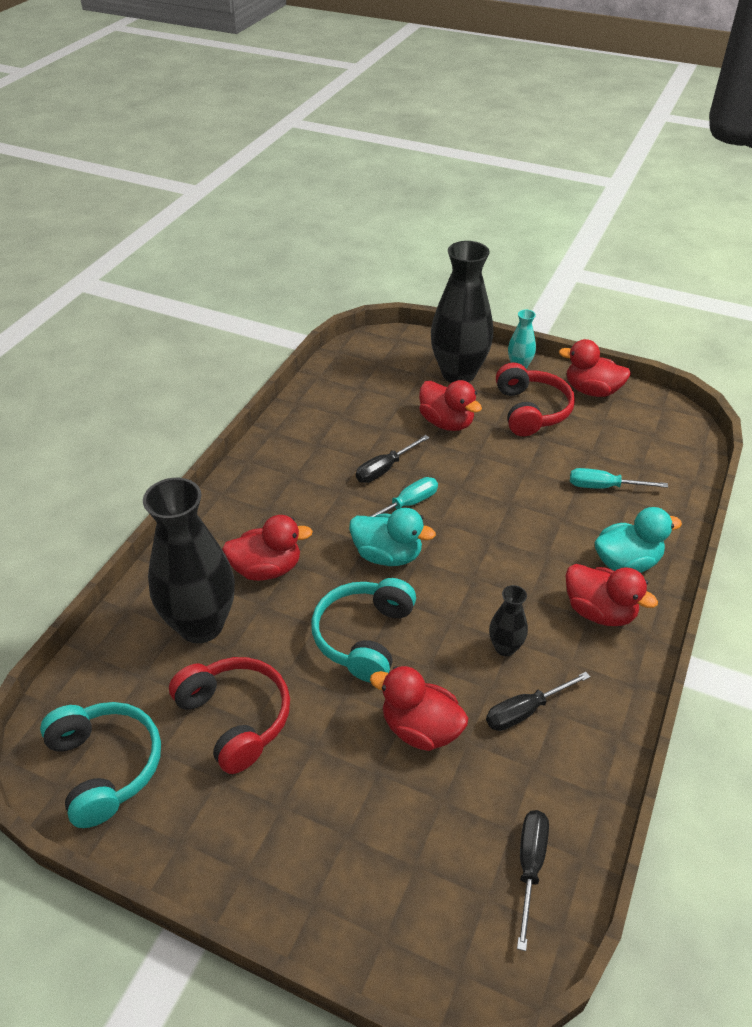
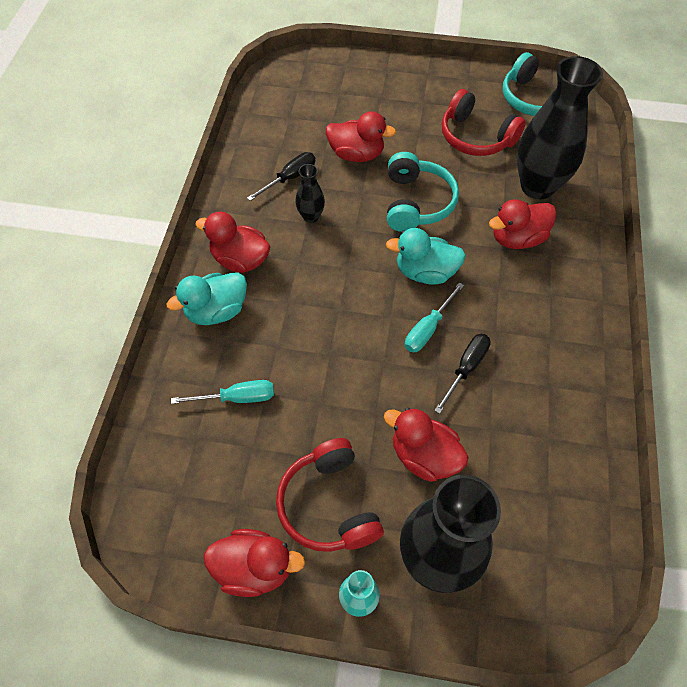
camera: 165 degrees right, 15 degrees up
(529, 867) = (277, 103): black screwdriver -> none

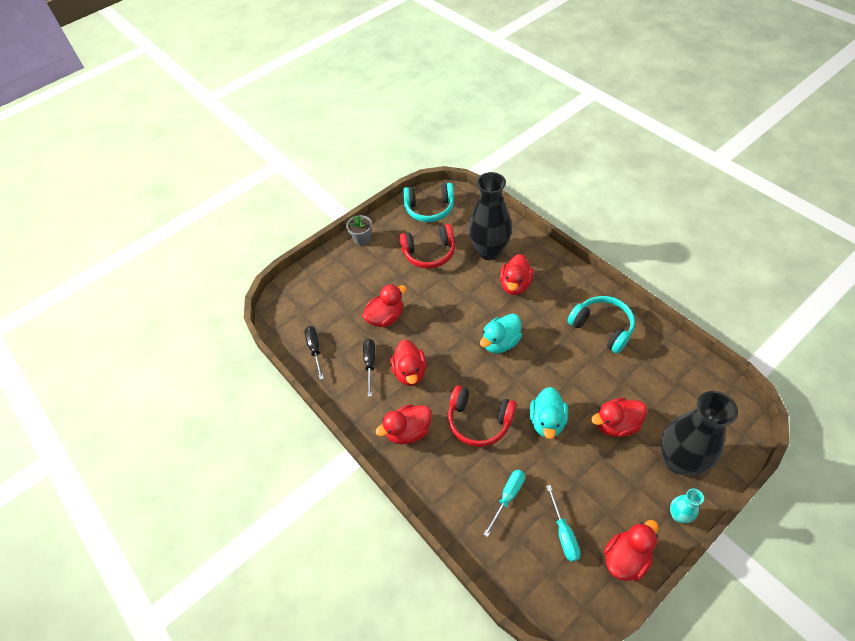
camera: 45 degrees left, 5 degrees down
(216, 311) = (435, 469): turquoise duck -> turquoise duck (547, 421)
(311, 216) = (410, 372): black vase -> red duck
(329, 504) = (613, 492): red headphones -> red headphones (479, 421)
(416, 202) = (449, 313): turquoise headphones -> turquoise headphones (602, 327)
(428, 329) = (538, 367): turquoise screwdriver -> turquoise screwdriver (563, 533)
(433, 73) = (362, 239): none -> grey flower pot
(466, 368) = (577, 367): black screwdriver -> black screwdriver (315, 349)

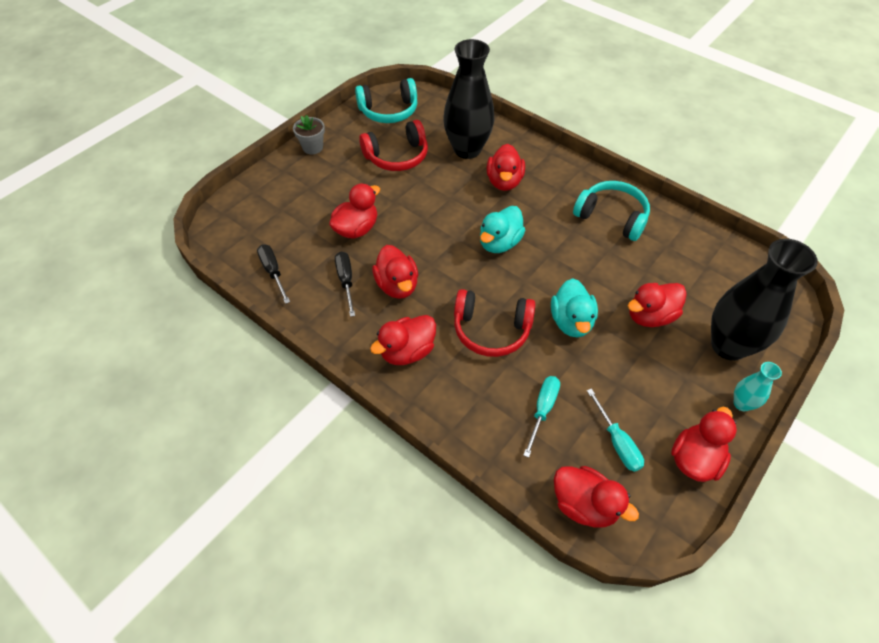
camera: 15 degrees left, 0 degrees up
(525, 583) = (584, 505): none -> red duck

